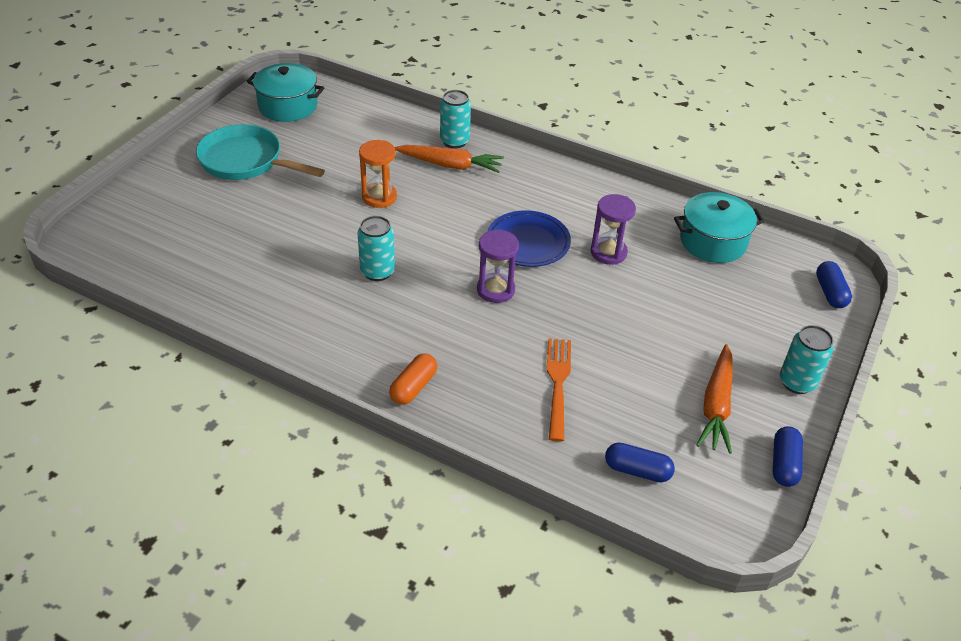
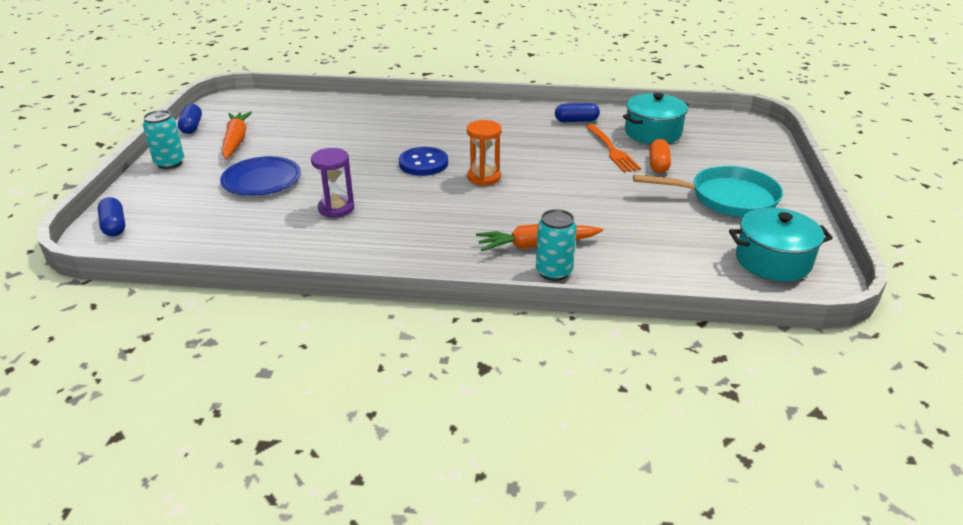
camera: 160 degrees right, 10 degrees down
(377, 271) = (523, 154): turquoise can -> none
(379, 197) = (575, 200): orange hourglass -> orange hourglass (484, 177)
(413, 387) = (446, 110): orange capsule -> orange capsule (658, 164)
(495, 290) = (423, 163): purple hourglass -> blue button
(528, 243) = (414, 198): blue plate -> blue plate (262, 180)
(558, 384) = (351, 129): orange fork -> orange fork (611, 150)
(637, 470) = (289, 108): blue capsule -> blue capsule (576, 120)
(713, 242) = (229, 241): turquoise pot -> turquoise pot (653, 133)

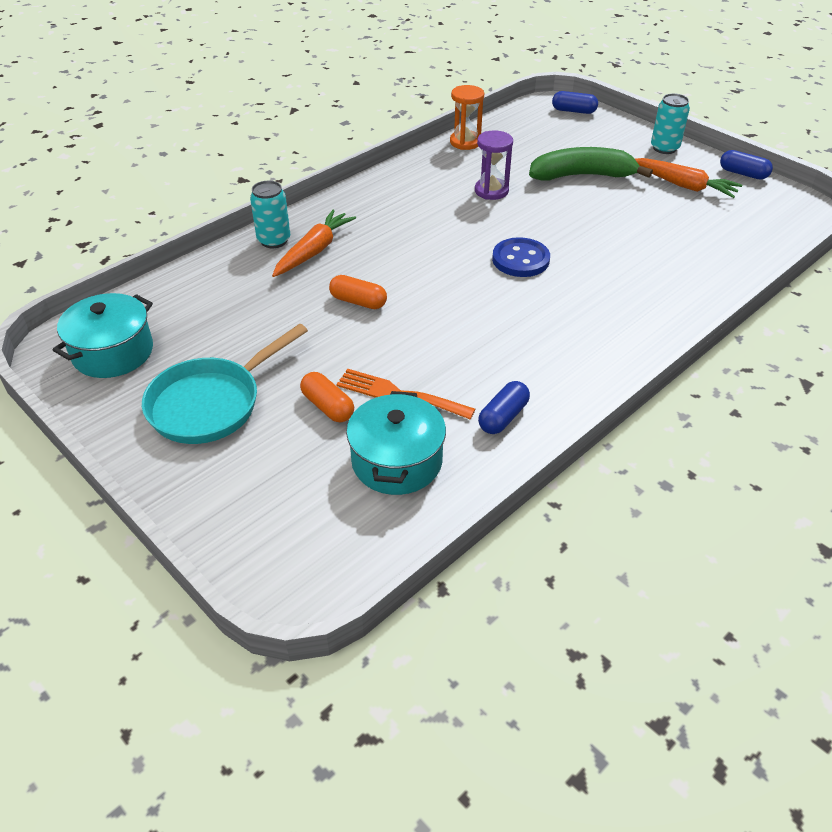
camera: 130 degrees right, 10 degrees up
(262, 180) = (582, 175): blue plate -> green banana
(484, 177) = (451, 279): orange hourglass -> orange hourglass (465, 142)
(561, 198) = (358, 301): none -> orange capsule

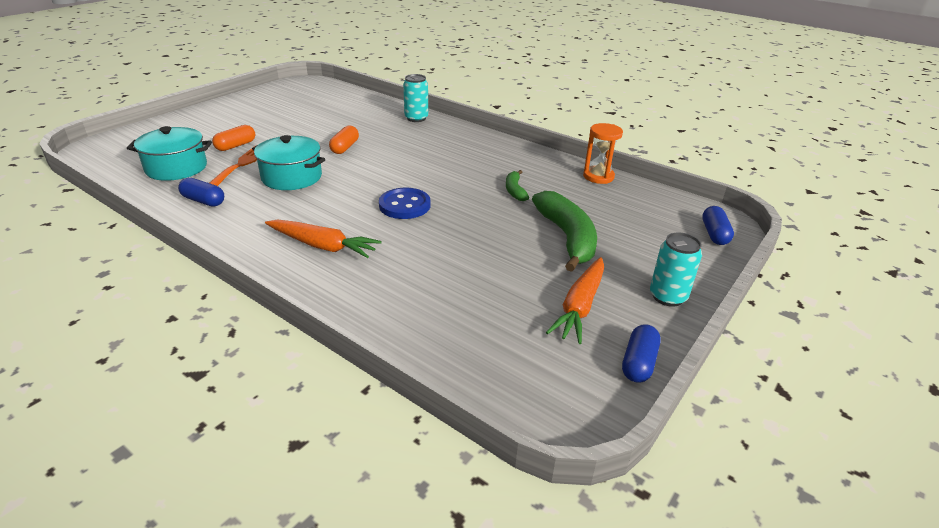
camera: 80 degrees right, 10 degrees down
(113, 352) = (300, 92): turquoise pot -> turquoise pot (292, 177)
(211, 404) = (249, 117): turquoise pan -> none
(314, 251) = (405, 130): orange carrot -> orange carrot (323, 246)
(491, 191) = (515, 190): purple hourglass -> green banana

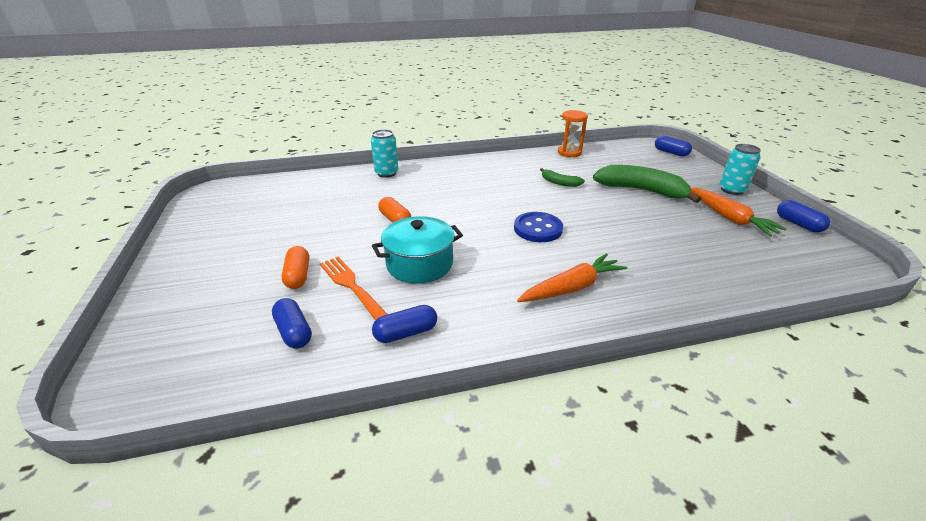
camera: 50 degrees left, 0 degrees up
(176, 168) = (294, 332): turquoise pot -> blue capsule

